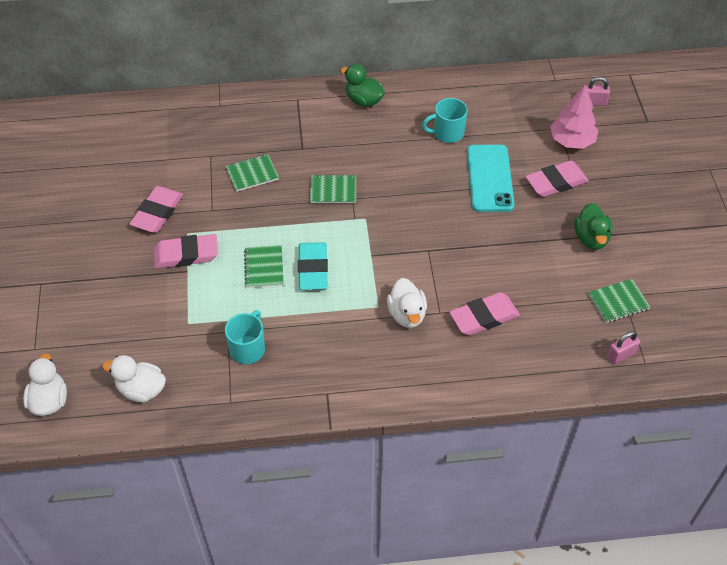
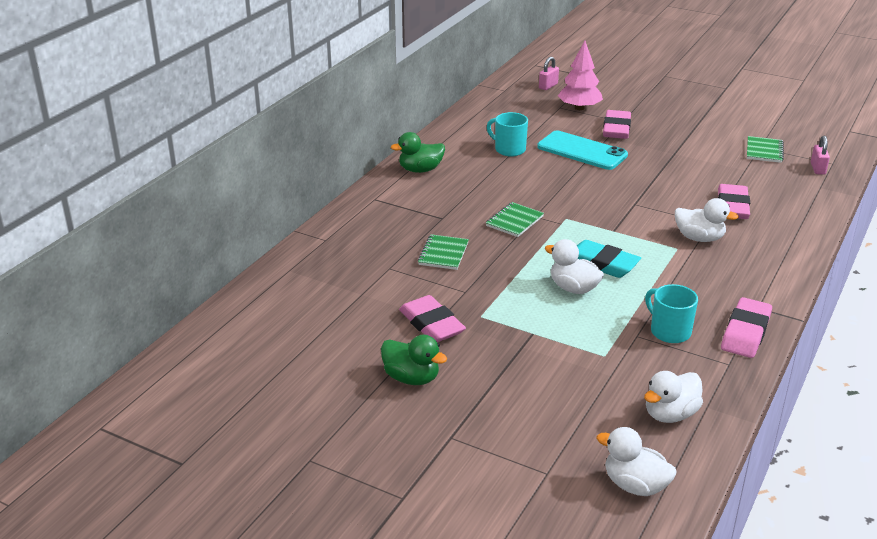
camera: 55 degrees left, 20 degrees down
(186, 254) = (510, 326): pink eraser -> pink eraser (745, 332)
(264, 267) = (573, 288): green notebook -> white duck
(447, 133) = (509, 149): turquoise mug -> turquoise mug turned 105 degrees clockwise
(591, 238) = (690, 137): green duck -> green duck (411, 378)

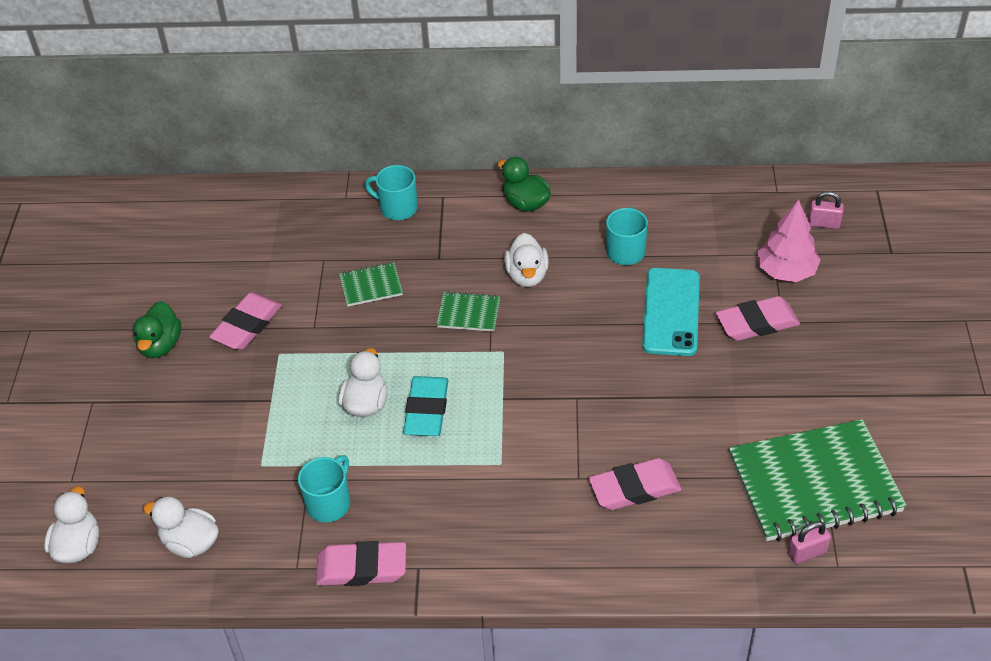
camera: 65 degrees right, 15 degrees up
(365, 220) = (397, 208): none -> turquoise mug
(699, 238) = (536, 477): white duck -> white duck (527, 275)
(764, 151) = (814, 484): green notebook -> green notebook, size x2.22

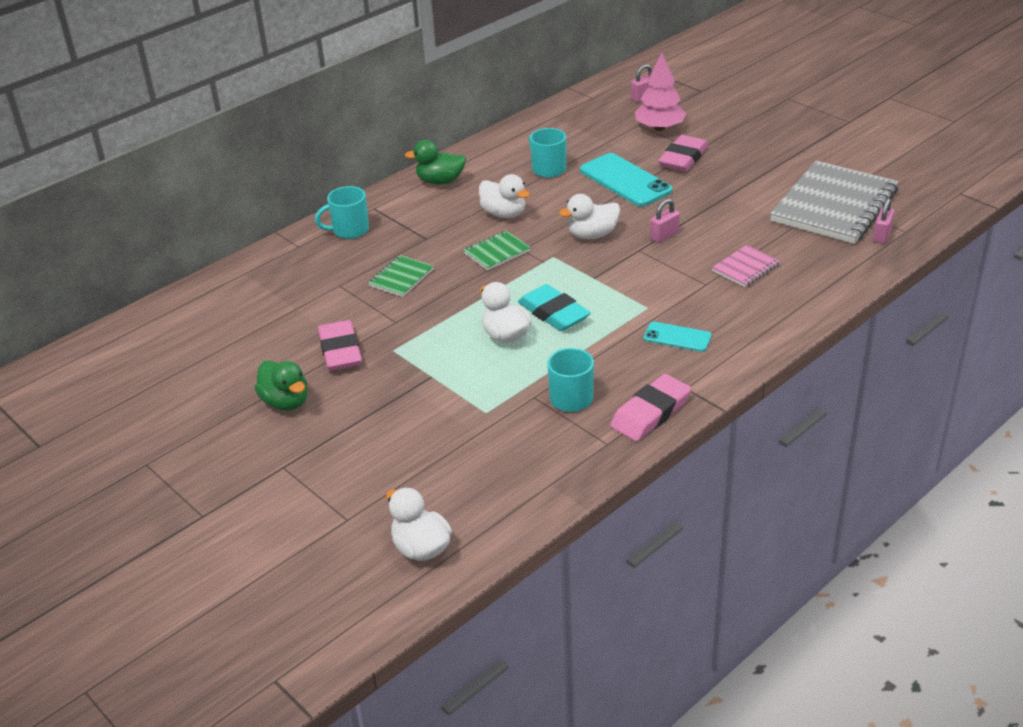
camera: 45 degrees left, 10 degrees down
(190, 543) = (507, 484): white duck -> white duck (592, 235)
(480, 513) = (677, 337): none -> turquoise phone
(618, 399) = (664, 235): none -> pink padlock
(634, 488) = (746, 268): pink eraser -> pink notebook
(814, 484) = (834, 206): green notebook -> grey notebook

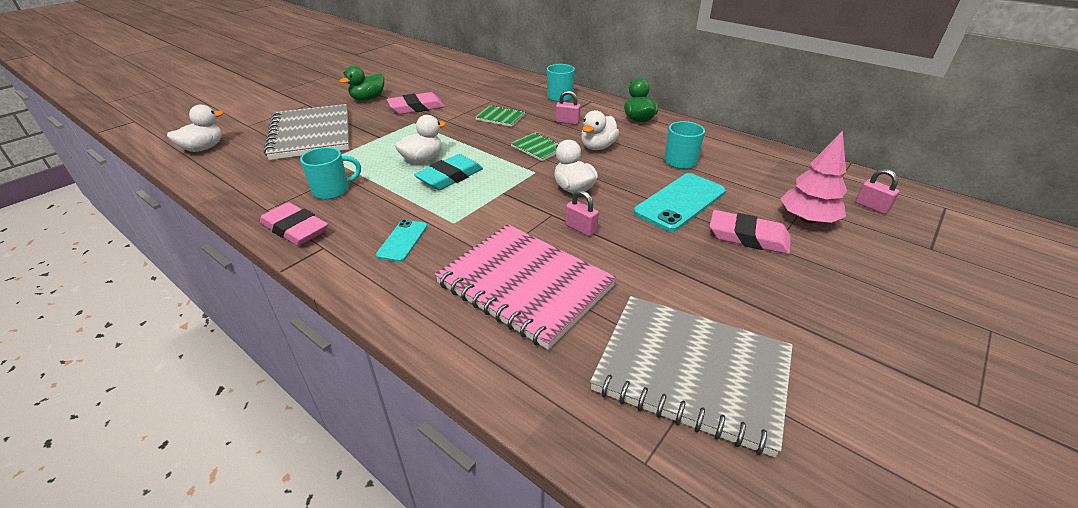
camera: 80 degrees right, 0 degrees up
(404, 442) = (311, 134): none -> grey notebook
(746, 268) = (524, 285): pink notebook -> pink notebook, size x2.22
(882, 236) = (623, 427): pink padlock -> pink padlock (567, 122)

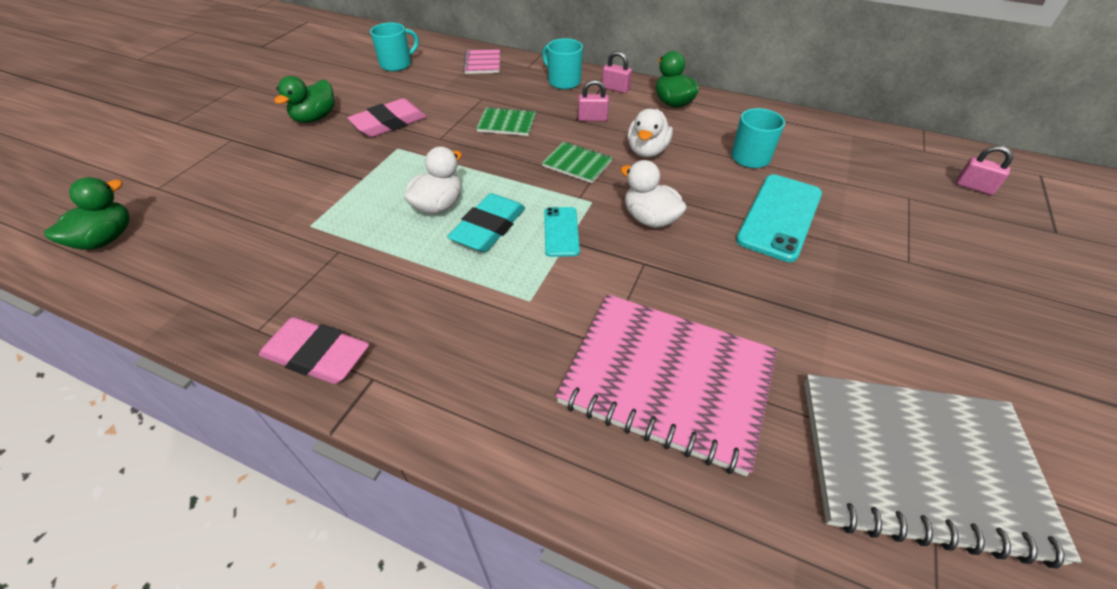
camera: 15 degrees left, 10 degrees up
(203, 148) = (106, 239): white duck -> green duck
(311, 134) = (261, 189): grey notebook -> none
(332, 190) = (339, 279): turquoise mug -> turquoise mug (397, 64)
(402, 240) = (477, 343): turquoise phone -> turquoise phone (561, 231)
(504, 79) = (482, 63): none -> pink notebook
(581, 228) = (689, 278): pink padlock -> pink padlock (615, 89)
(748, 237) = (876, 253): pink eraser -> none
(807, 219) = (922, 216): pink tree -> none

